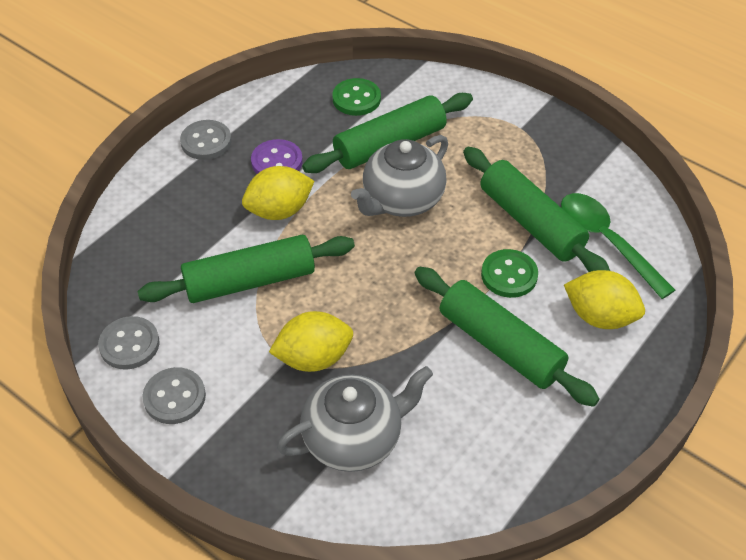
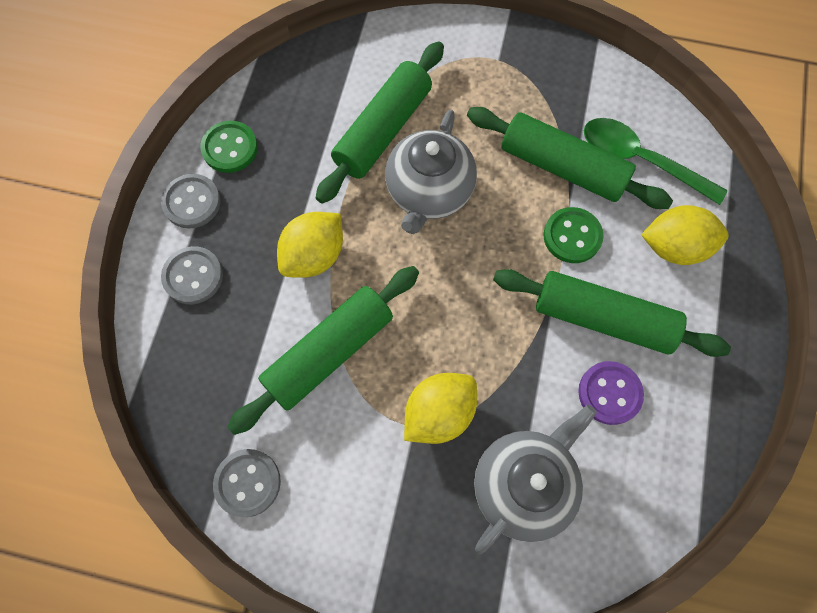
camera: 25 degrees left, 20 degrees up
(174, 397) = (327, 522): grey button -> grey button (193, 276)
(277, 162) = (280, 197): purple button -> purple button (609, 393)
(356, 99) = (320, 87): green button -> green button (230, 148)

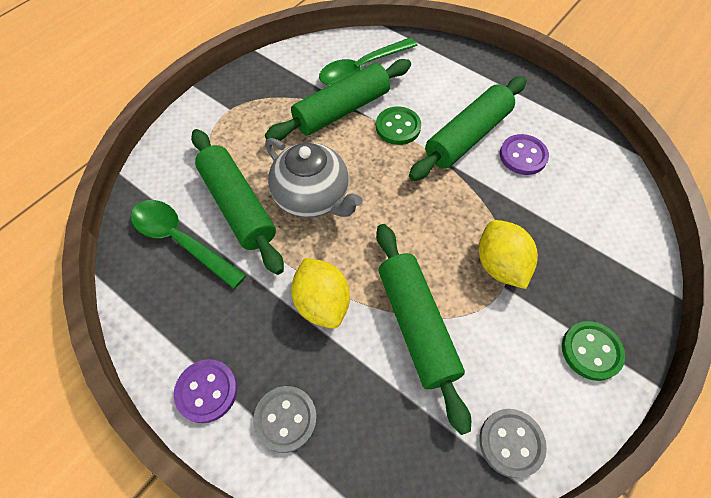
camera: 65 degrees left, 10 degrees down
(192, 202) = (207, 391): grey button -> purple button
(230, 148) = (172, 334): green button -> green button (591, 351)
(321, 104) = (181, 241): none -> green spoon
(523, 484) = (573, 233): grey teapot -> none
(674, 247) = (434, 79): yellow lemon -> none

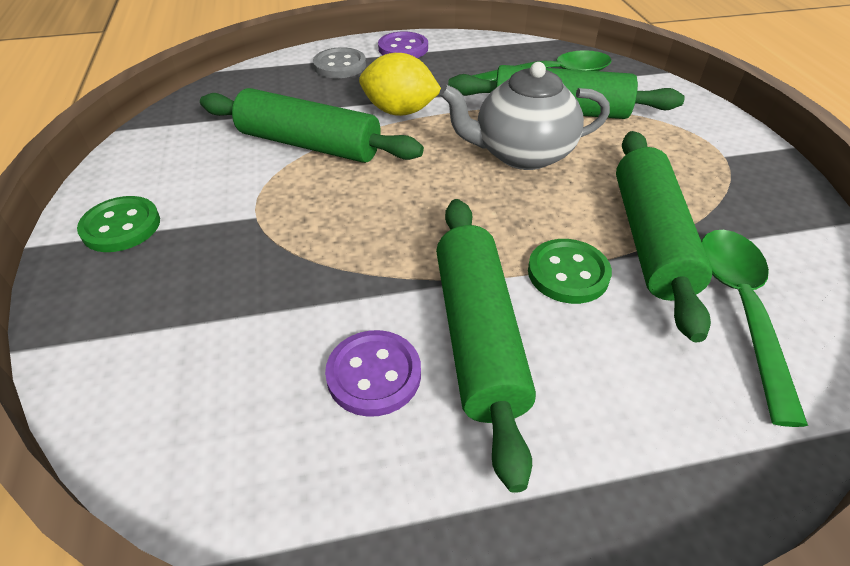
camera: 130 degrees right, 15 degrees down
(500, 265) = (277, 229): yellow lemon -> none
(511, 443) = (164, 138): grey button -> none

